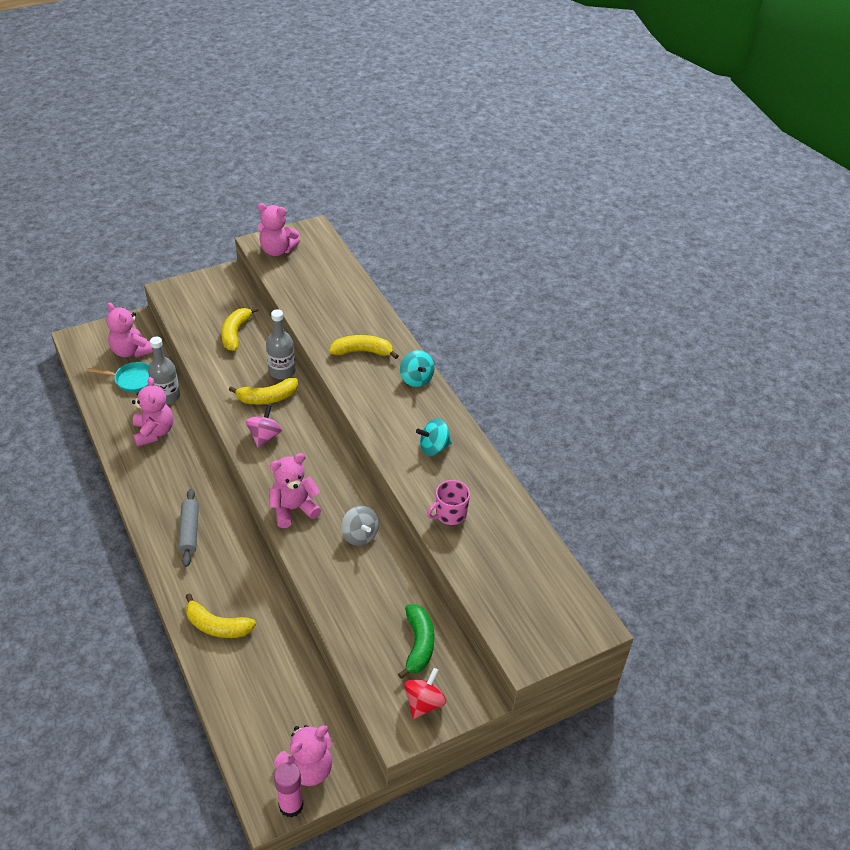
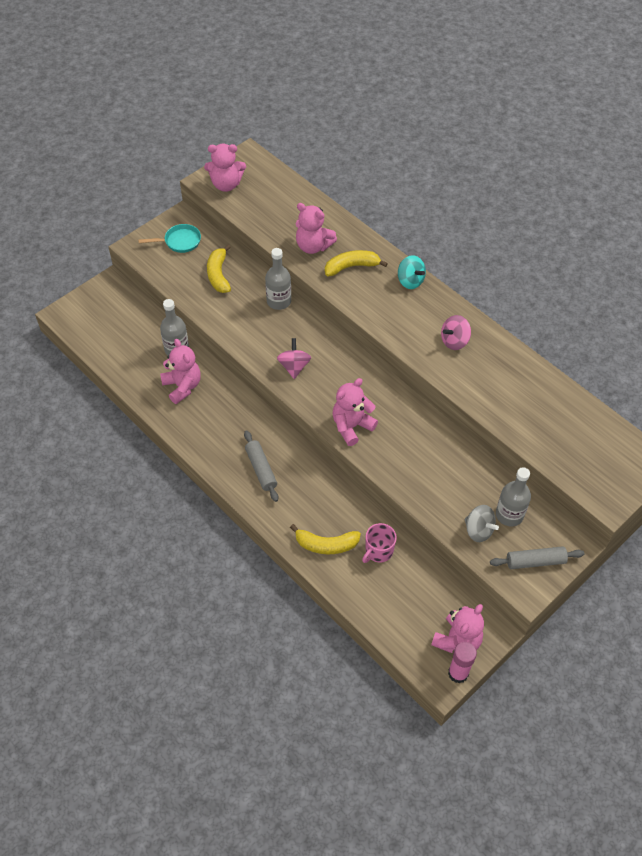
camera: 15 degrees left, 10 degrees up
(131, 351) = (121, 314): pink teddy bear -> pink teddy bear (313, 246)
(132, 380) = (136, 341): turquoise pan -> turquoise pan (180, 241)
(267, 398) = (278, 330): yellow banana -> none
(359, 535) = (418, 434): grey spinning top -> grey spinning top (478, 530)
(418, 644) = (509, 515): green banana -> grey bottle
(424, 703) = (535, 561): red spinning top -> grey rolling pin
(434, 447) = (454, 341): turquoise spinning top -> pink spinning top
(450, 514) = (495, 397): pink mug -> pink mug (378, 551)

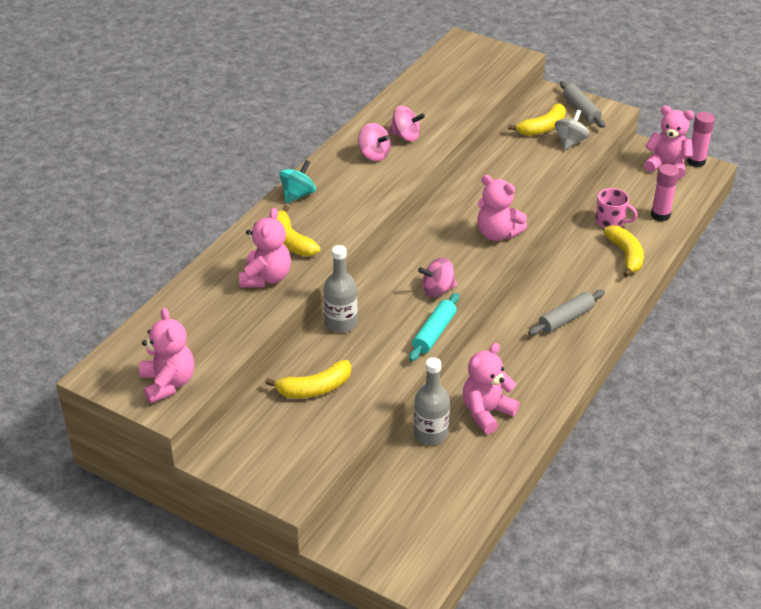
camera: 105 degrees left, 15 degrees down
(180, 241) = (264, 444): turquoise pan -> none
(246, 352) = (434, 333): none -> turquoise rolling pin
(376, 598) = (660, 215): none -> pink glue stick
(478, 370) = (405, 136): none -> pink spinning top
(509, 515) = (542, 128): grey bottle -> yellow banana

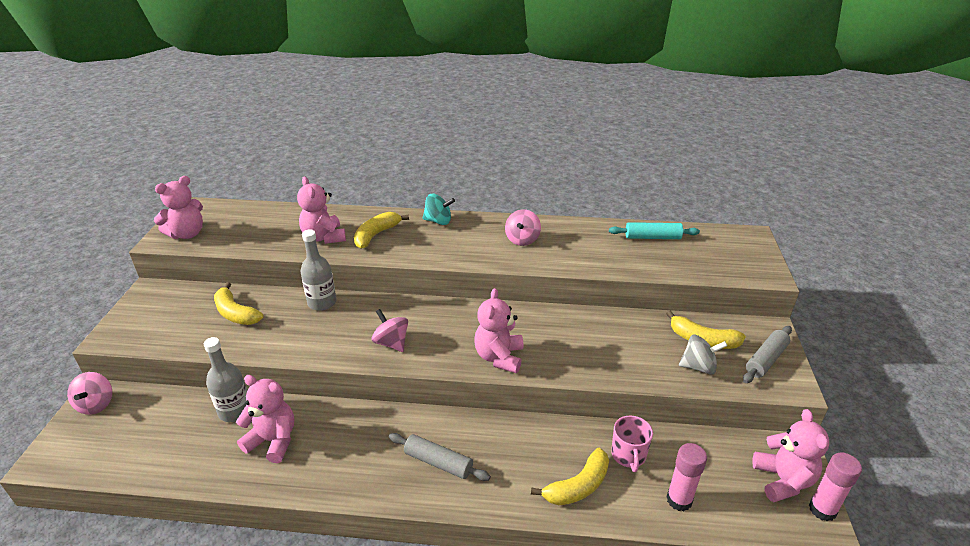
camera: 65 degrees right, 5 degrees down
(266, 278) = (324, 237): pink teddy bear -> pink teddy bear turned 75 degrees clockwise
(405, 136) = (564, 247): pink spinning top -> pink spinning top (96, 404)
(434, 333) = (329, 358): turquoise rolling pin -> turquoise rolling pin (652, 237)

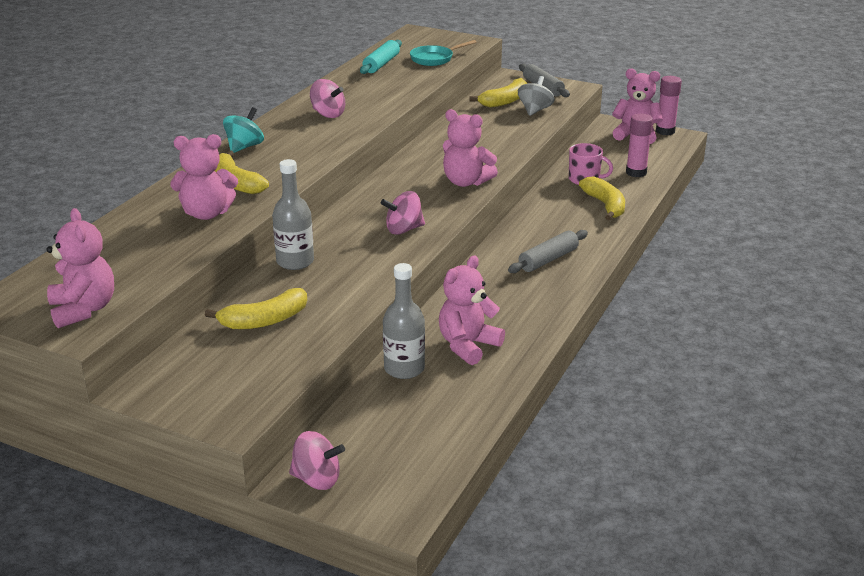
camera: 70 degrees left, 5 degrees down
(695, 262) = (434, 59): none -> turquoise pan

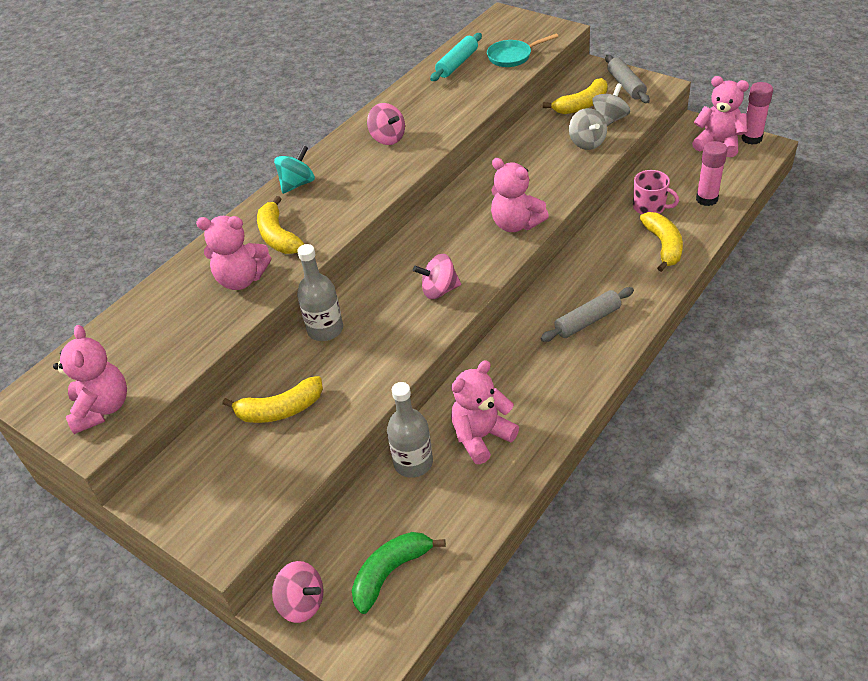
camera: 15 degrees right, 15 degrees up
(403, 449) = (390, 572): none -> green banana
(517, 126) = (587, 143): none -> grey spinning top

